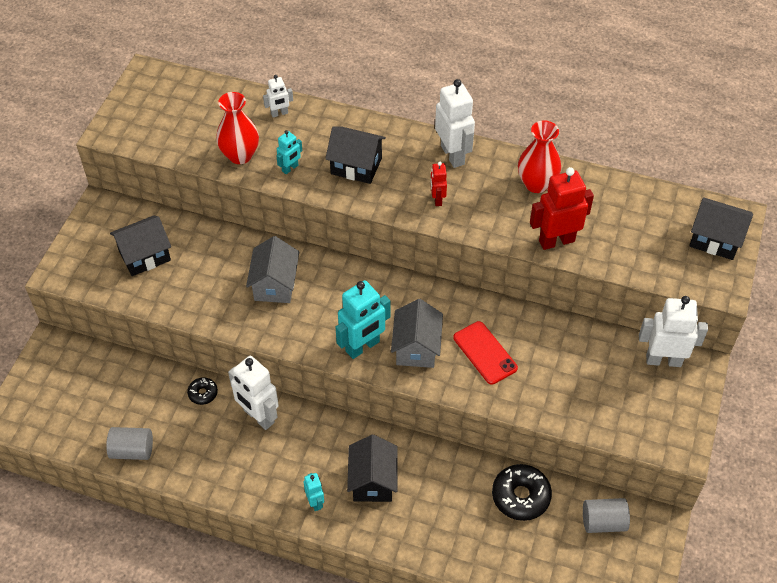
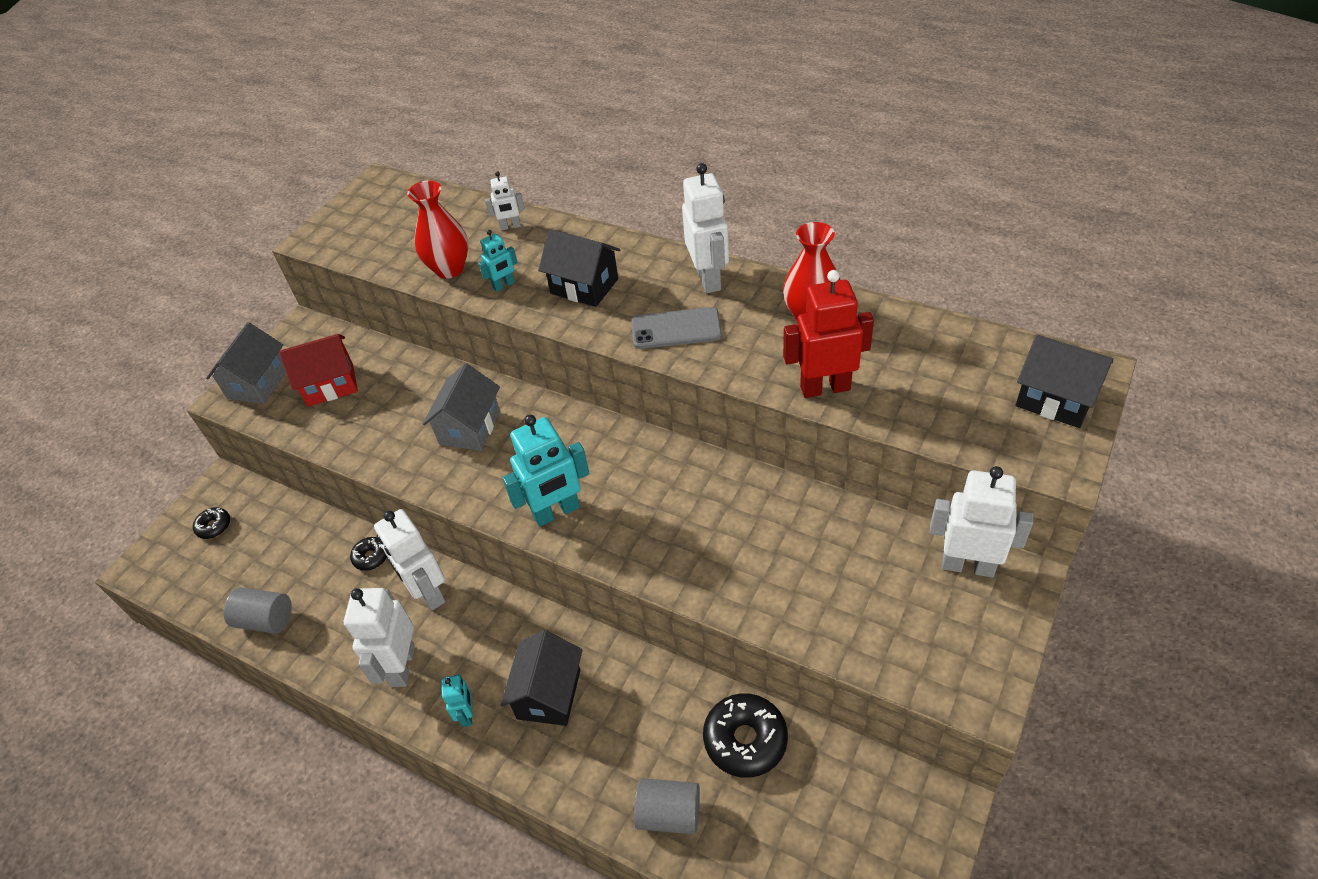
camera: 15 degrees right, 5 degrees down
(59, 381) = (214, 526): none -> black donut
(145, 256) = (330, 385): black house -> red house
(254, 473) = (402, 666): none -> white robot
(416, 348) = (626, 519): grey house -> grey house (258, 383)
(437, 199) = (676, 329): red robot -> grey phone
(485, 353) = (715, 533): red phone -> none
(603, 522) = (859, 794): grey cylinder -> grey cylinder (669, 814)

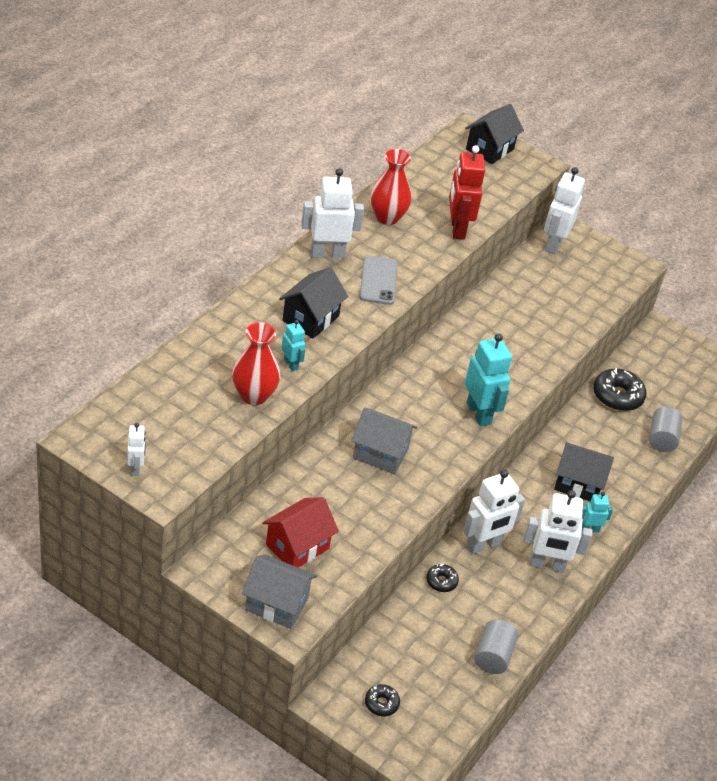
camera: 95 degrees left, 5 degrees down
(330, 385) = (297, 546): red house -> red house turned 60 degrees clockwise
(510, 226) = (207, 350): white robot -> white robot (136, 468)

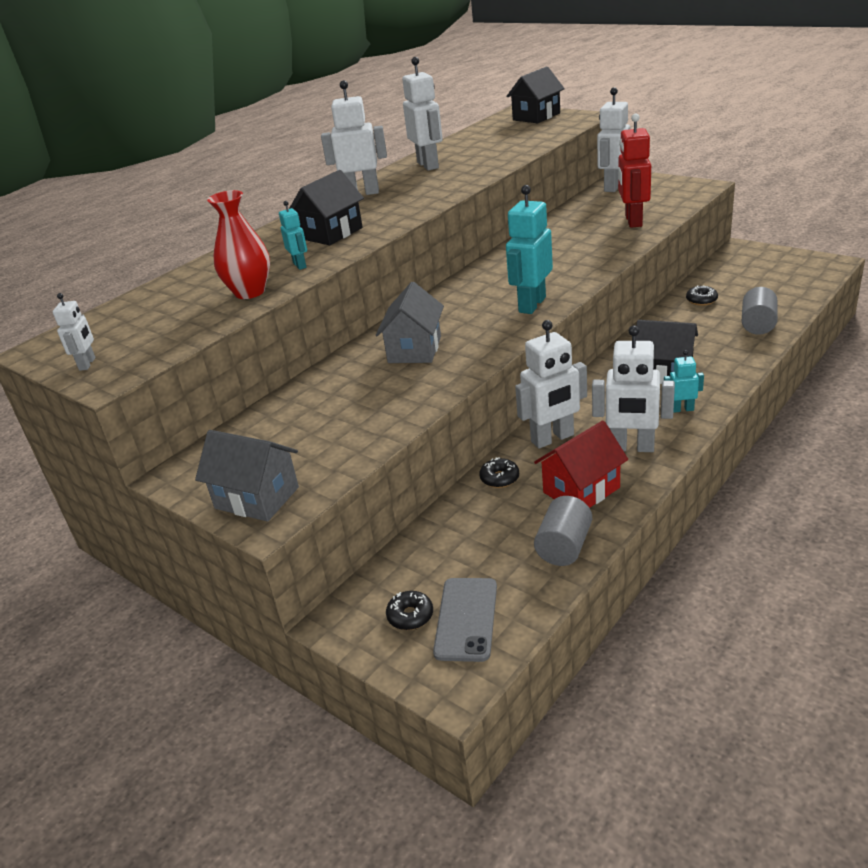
camera: 15 degrees right, 10 degrees down
(297, 546) = (298, 440): red house -> red house (581, 490)
(378, 280) = (411, 201): grey phone -> grey phone (466, 619)
(380, 453) = (414, 349): grey house -> grey house turned 75 degrees clockwise
(387, 217) = (428, 165): red vase -> white robot
(457, 229) = (499, 160): red robot -> red robot (633, 221)
(479, 413) = (531, 305): turquoise robot -> turquoise robot turned 135 degrees counterclockwise
(617, 396) = (701, 300): black donut -> black donut, size x0.54

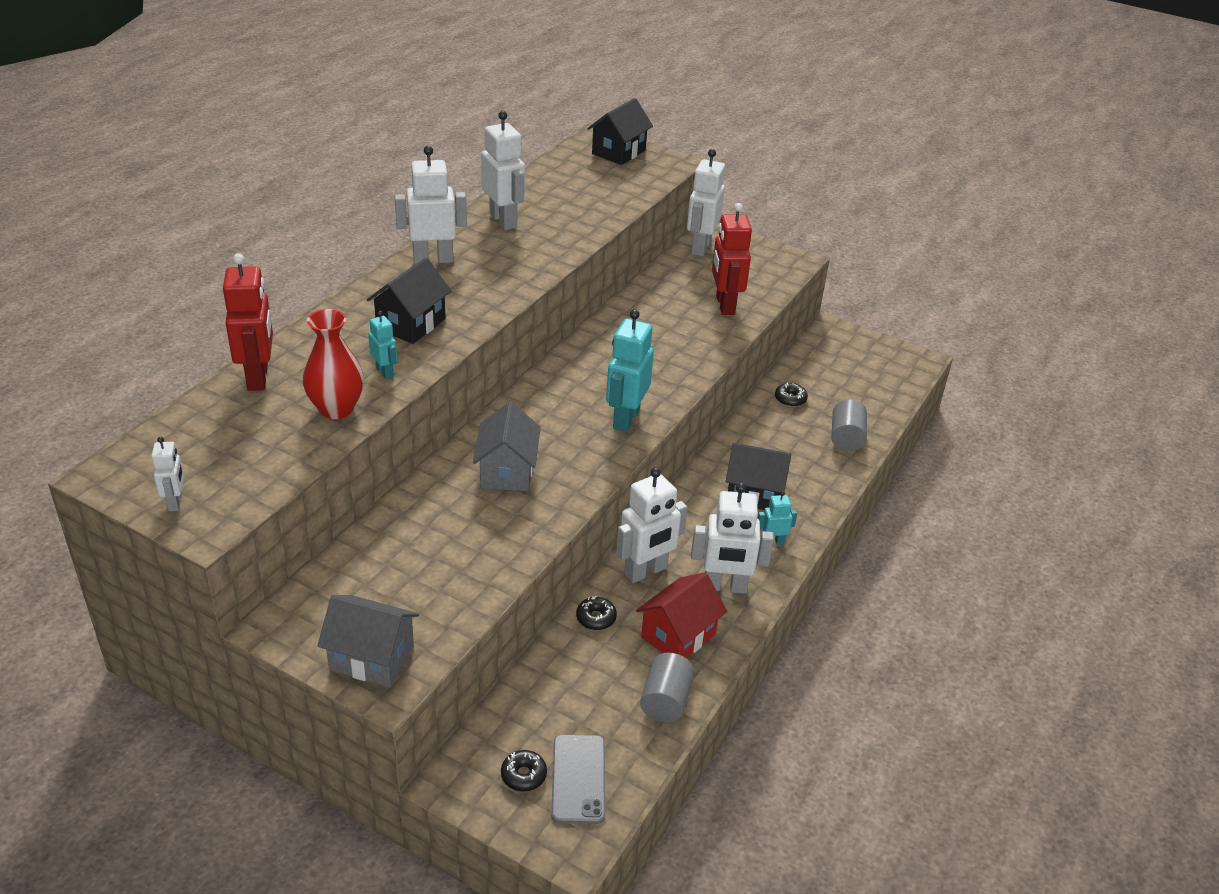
camera: 15 degrees left, 5 degrees up
(190, 277) = (258, 377): none -> red robot

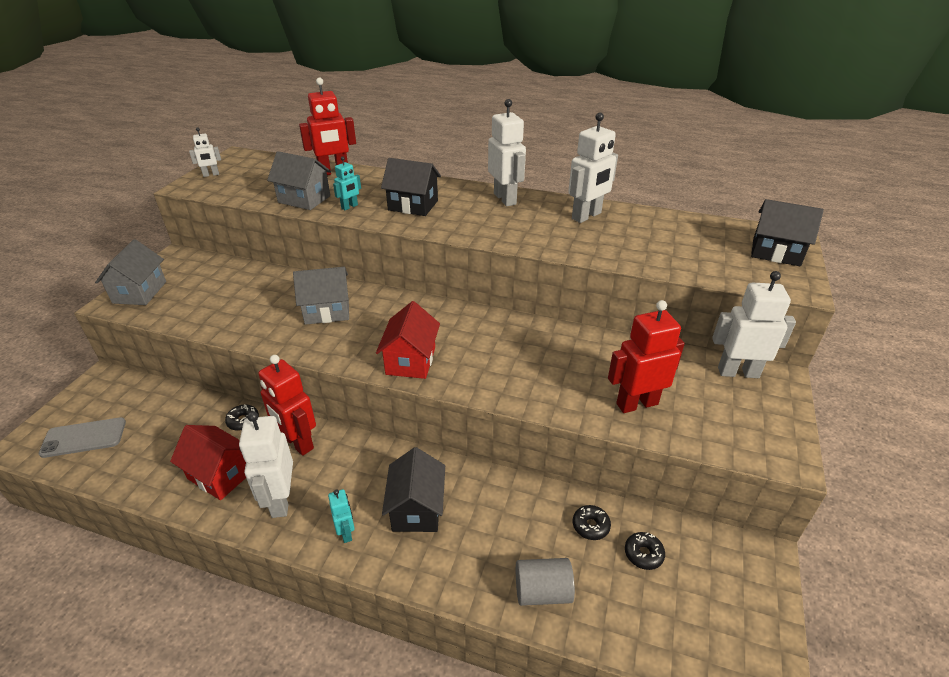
camera: 80 degrees right, 0 degrees up
(336, 409) = (304, 199): red vase -> grey house
(523, 775) = (96, 409): black donut -> black donut (643, 554)
(625, 419) = (410, 361): turquoise robot -> red house
(646, 571) = (297, 443): white robot -> red robot
(665, 701) = (148, 476): grey cylinder -> none

